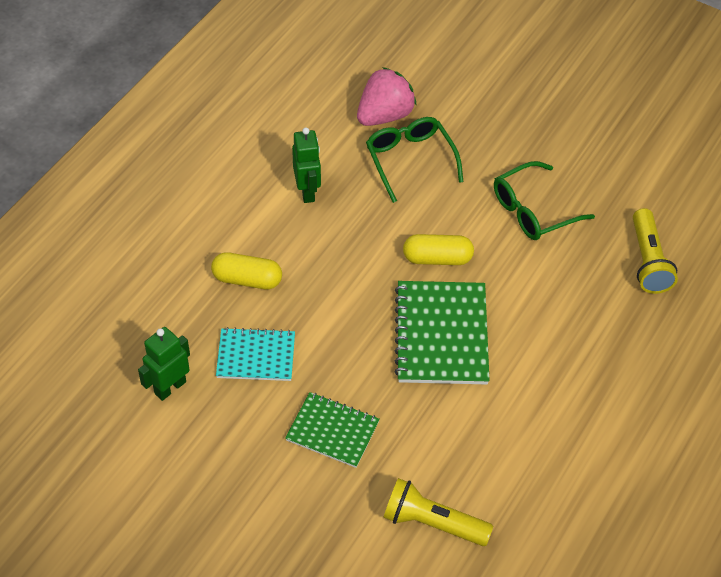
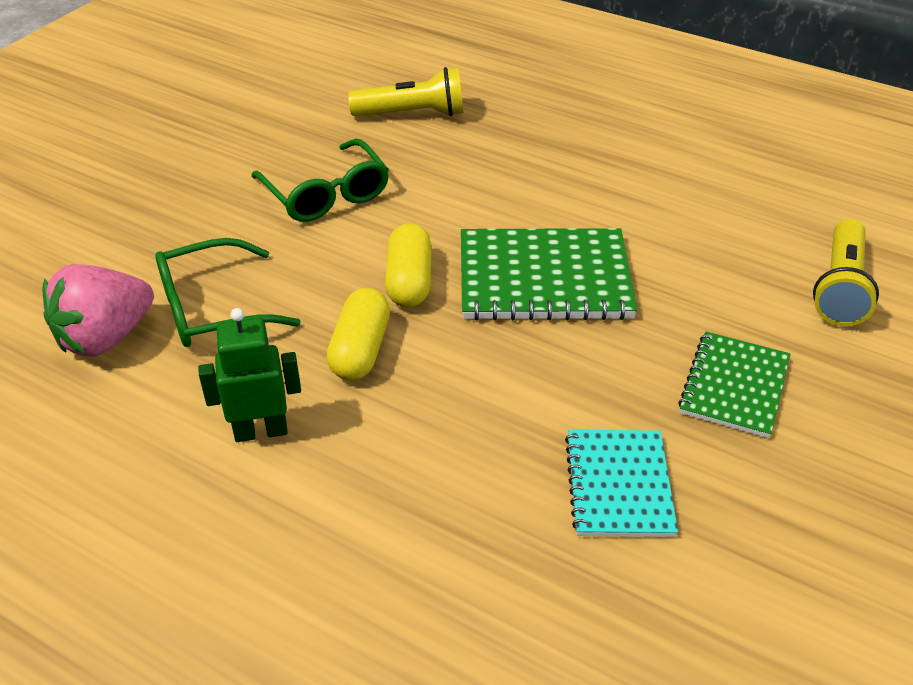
camera: 90 degrees left, 10 degrees down
(170, 387) = (711, 608): green robot -> none
(247, 279) = (458, 506): yellow capsule -> yellow capsule (360, 350)
(384, 115) = (105, 337): pink strawberry -> pink strawberry turned 90 degrees counterclockwise

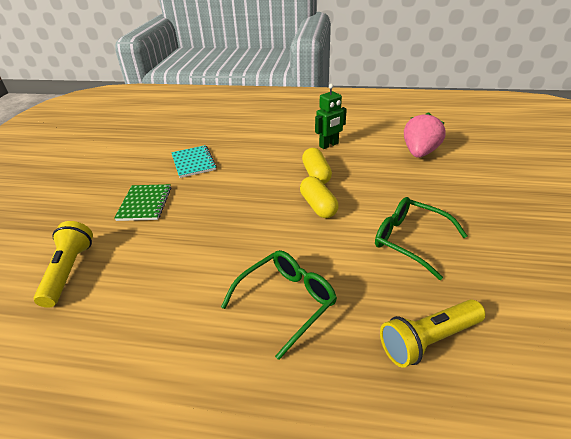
camera: 160 degrees right, 5 degrees down
(211, 308) = (394, 171): green glasses -> green glasses (287, 302)
(544, 278) = (249, 227): green notebook -> none

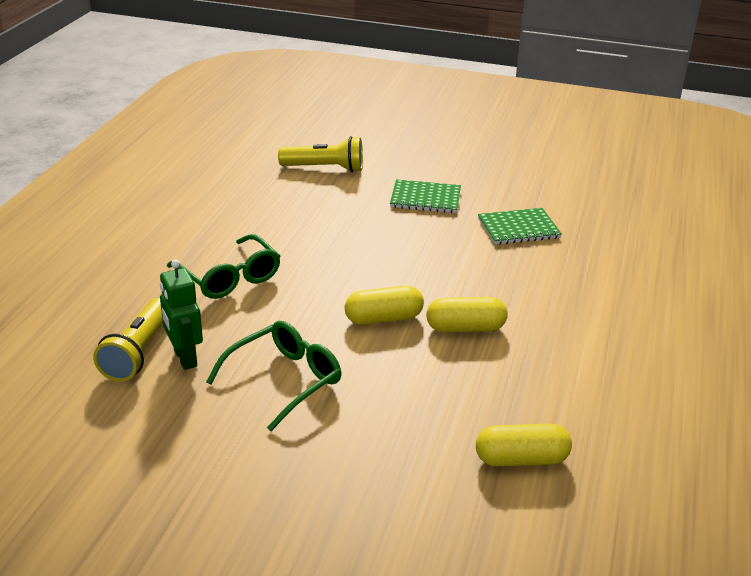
camera: 95 degrees right, 5 degrees down
(193, 162) = (518, 228): turquoise notebook -> green notebook
(329, 145) = (561, 355): green robot -> green robot (185, 358)
(419, 152) = (521, 459): pink strawberry -> yellow capsule
(428, 340) = (138, 353): yellow flashlight -> yellow flashlight turned 150 degrees counterclockwise

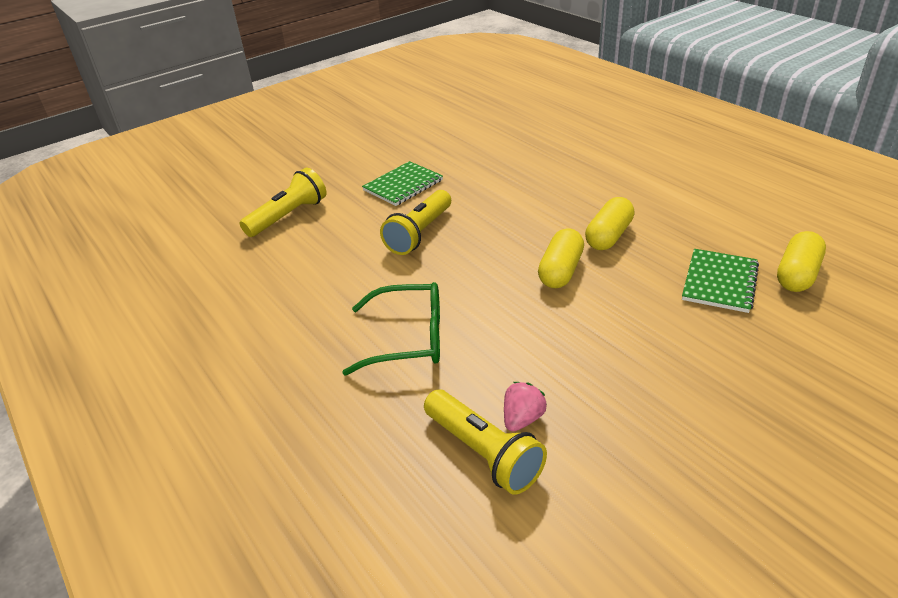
camera: 50 degrees left, 5 degrees up
(185, 358) = (522, 419): green robot -> pink strawberry
(285, 380) = (610, 361): green glasses -> none
(364, 233) = (420, 233): none -> yellow flashlight
(518, 228) = (495, 162): green notebook -> green notebook (719, 282)

